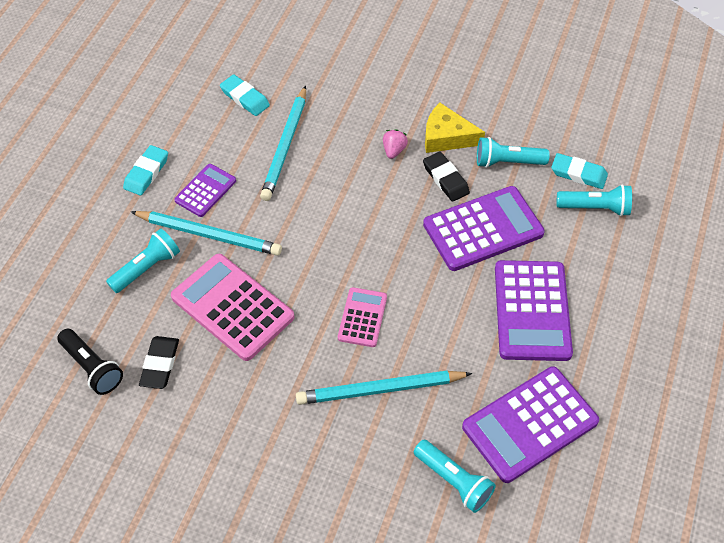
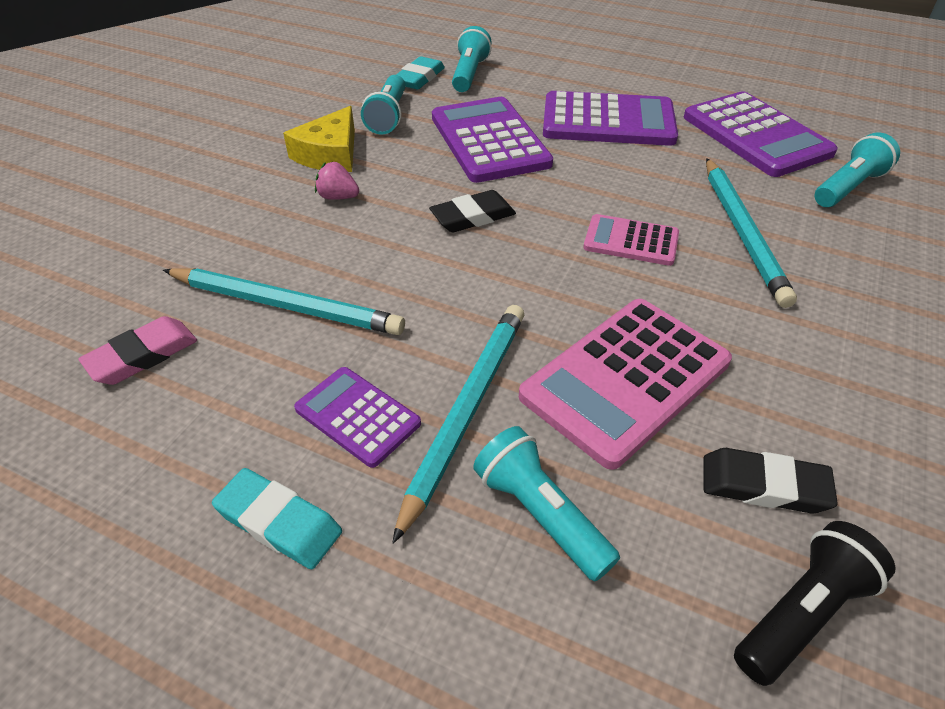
camera: 85 degrees left, 10 degrees down
(245, 98) = (142, 355): turquoise eraser -> pink eraser
(445, 179) = (403, 160): black eraser -> black eraser (473, 216)

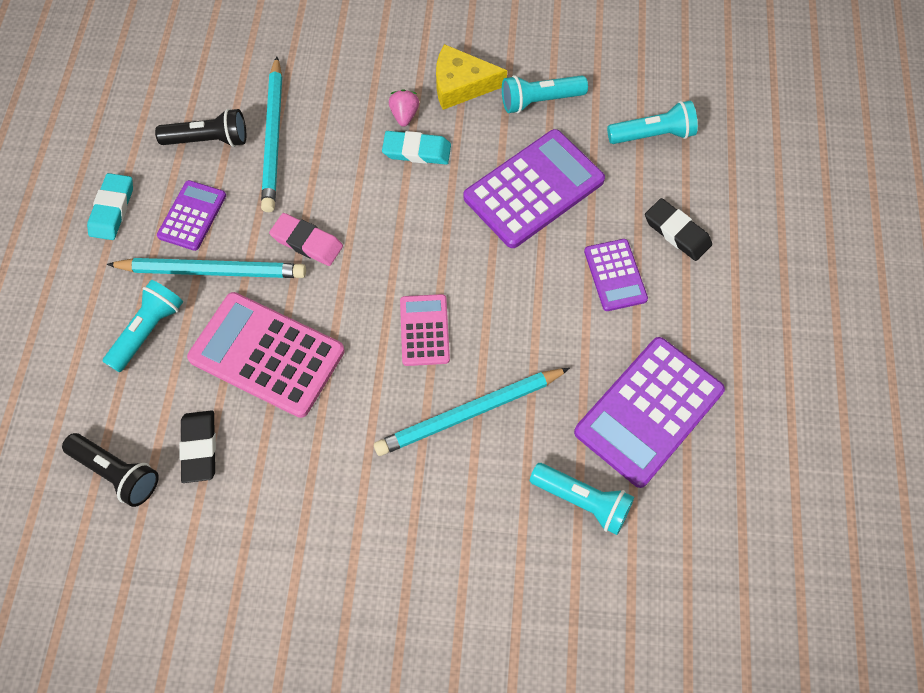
camera: 70 degrees right, 20 degrees up
(142, 355) = (207, 87): pink eraser -> pink eraser (307, 242)
(236, 371) = (208, 140): none -> black flashlight
(419, 78) = (623, 97): turquoise eraser -> turquoise eraser (417, 151)
(473, 216) = (414, 212): black eraser -> black eraser (677, 232)
(608, 121) = (615, 275): purple calculator -> purple calculator, size x0.55

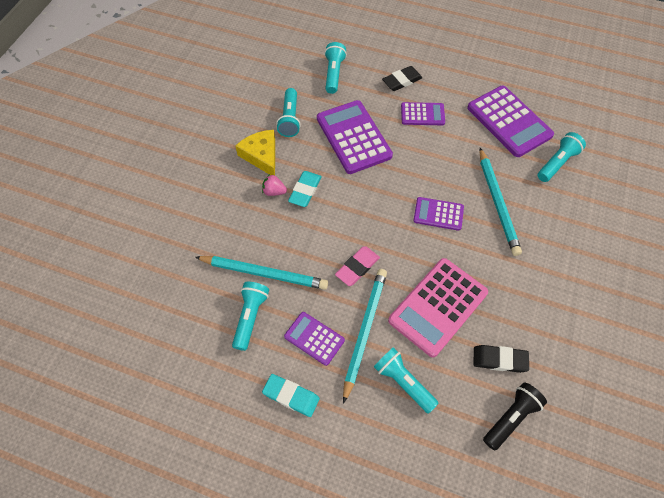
camera: 75 degrees left, 5 degrees down
(208, 140) = (250, 317): black flashlight -> turquoise flashlight
(424, 330) = (438, 214): pink calculator -> purple calculator
(461, 84) = (261, 156): yellow cheese -> yellow cheese turned 135 degrees clockwise

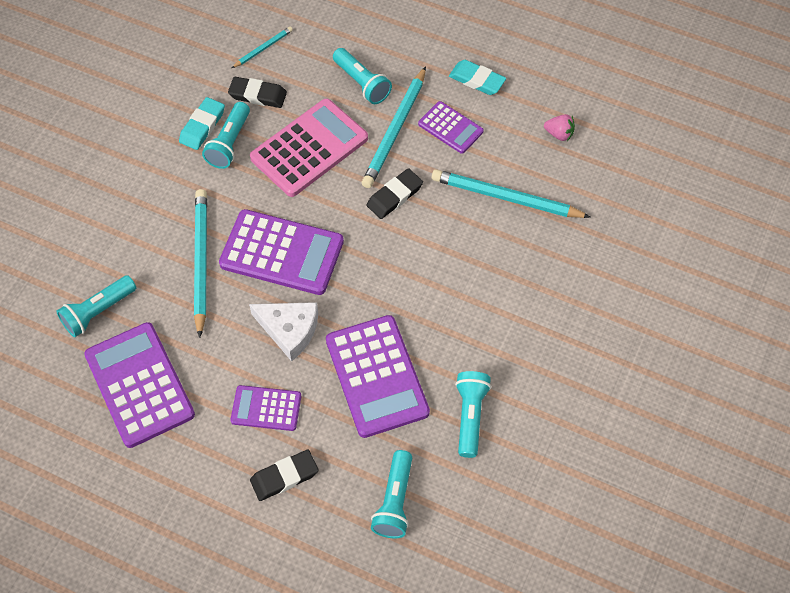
camera: 175 degrees left, 0 degrees up
(250, 317) = (520, 153): turquoise flashlight -> turquoise flashlight (229, 143)
(261, 156) = (512, 356): yellow cheese -> none
(274, 191) = (494, 300): pink strawberry -> pink strawberry (559, 134)
(305, 190) = (452, 298): turquoise eraser -> turquoise eraser (202, 126)
(357, 267) = (394, 196): pink eraser -> black eraser
(419, 161) = (289, 330): none -> white cheese
(438, 214) = (282, 253): purple calculator -> purple calculator, size x1.80
(511, 418) = (263, 49): black flashlight -> turquoise pencil

